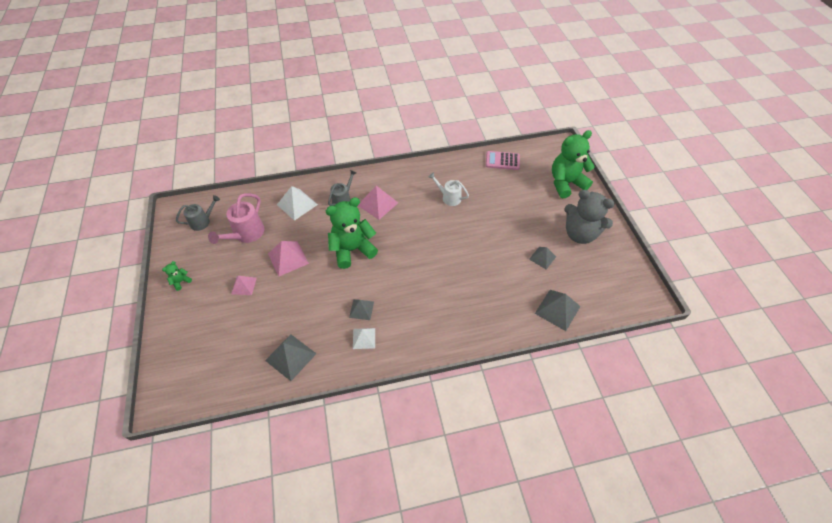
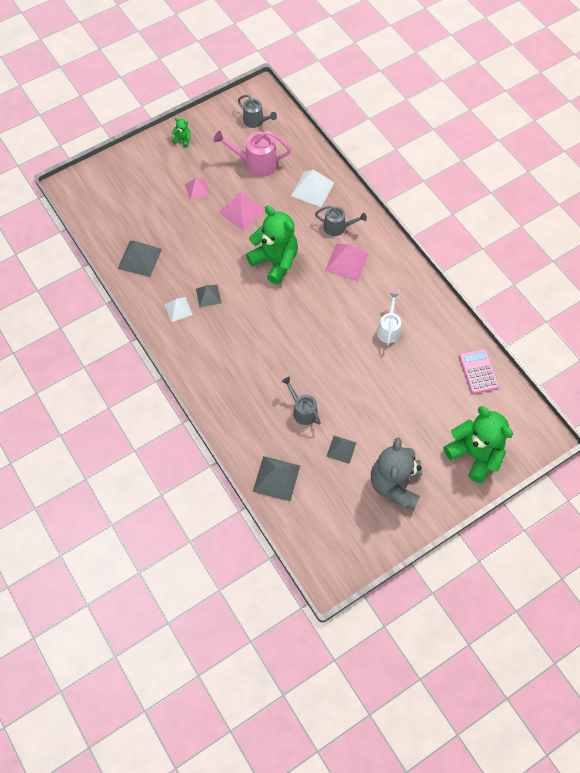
camera: 70 degrees right, 10 degrees up
(500, 273) = (302, 410): none -> grey watering can

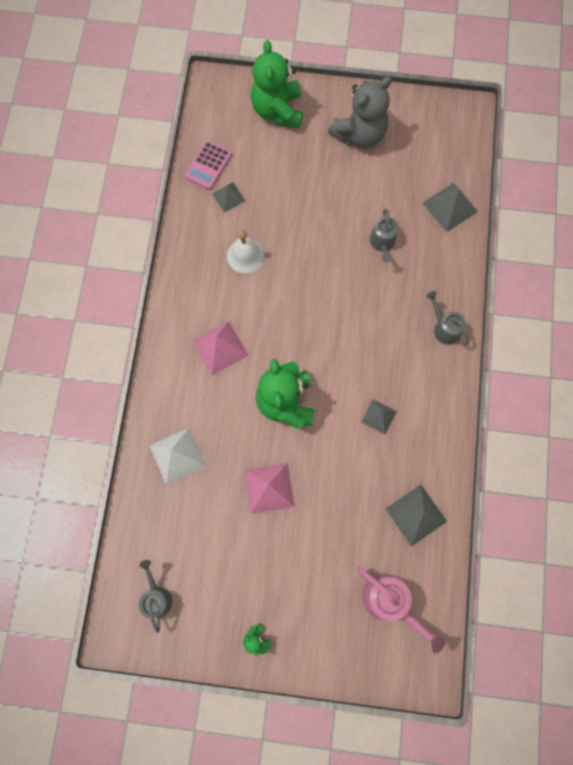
camera: 140 degrees left, 10 degrees up
(178, 309) = (418, 425): white pyramid -> none
(197, 189) = (293, 554): pink pyramid -> none
(256, 163) = (205, 537): pink watering can -> pink watering can (390, 602)
(338, 227) = (194, 391): grey watering can -> grey watering can (444, 328)
(341, 449) = (378, 190): grey pyramid -> grey pyramid (228, 197)
(388, 329) = (245, 256): white watering can -> white bell

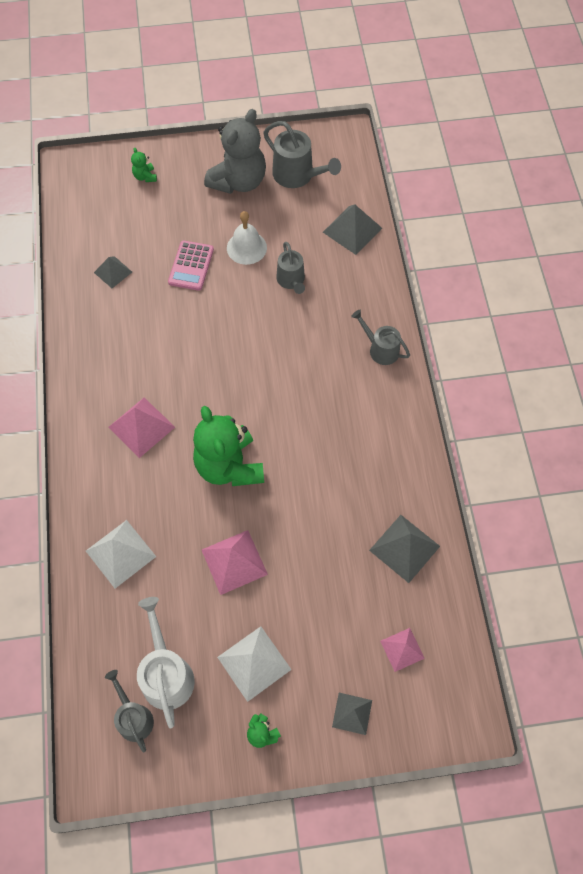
camera: 15 degrees left, 10 degrees down
(191, 568) = (166, 673): none -> white watering can
(208, 165) = (83, 245): pink calculator -> pink calculator (191, 266)
(245, 256) = (146, 326): white bell -> white bell (246, 247)
(264, 579) = (254, 663): none -> white pyramid
(277, 110) = (145, 176): green teddy bear -> green teddy bear, size x0.41
(379, 416) = (335, 455): grey pyramid -> grey pyramid (352, 713)
(390, 602) = (402, 649): pink watering can -> pink pyramid
(414, 141) = (297, 175): none -> grey watering can

